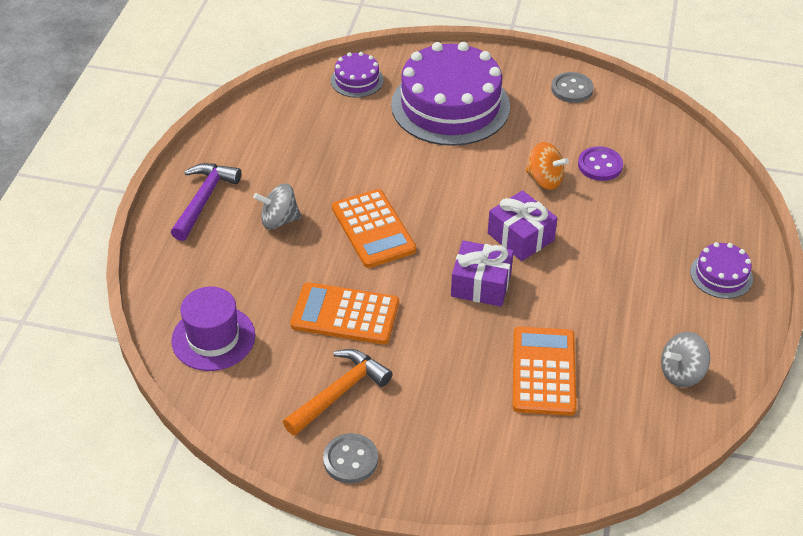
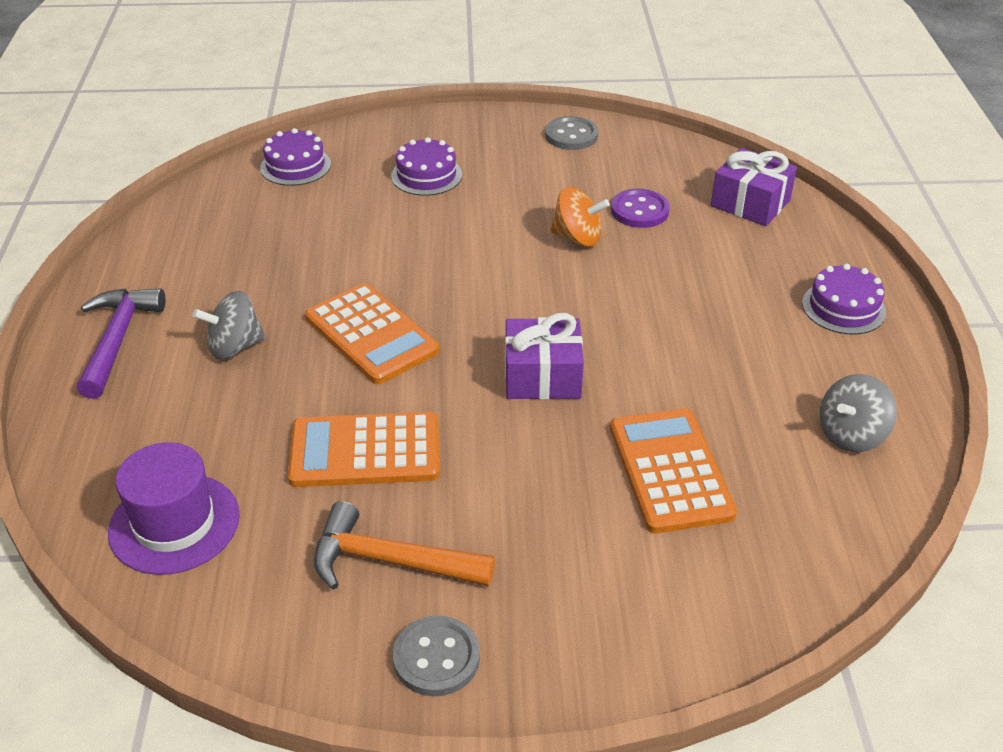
camera: 15 degrees left, 5 degrees down
(340, 392) = (389, 561): orange hammer -> orange hammer turned 105 degrees counterclockwise
(450, 105) = (426, 175): purple cake -> purple cake, size x0.45
(520, 237) = (573, 309): purple gift -> purple gift (750, 203)

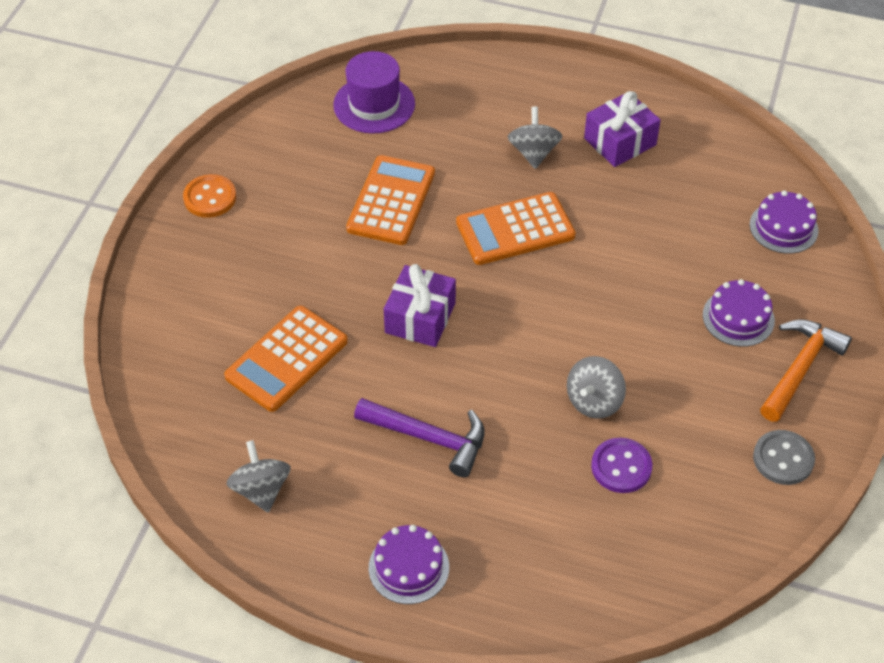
camera: 110 degrees right, 10 degrees up
(118, 339) = (569, 95): purple hammer -> purple hammer (429, 438)
(389, 561) = (291, 193): orange hammer -> orange hammer (800, 368)
(436, 658) = (210, 198): grey button -> orange button
(577, 238) = (594, 401): orange spinning top -> grey spinning top
(670, 471) = (287, 359): orange calculator -> orange calculator turned 120 degrees clockwise
(750, 203) = (601, 570): purple gift -> purple gift (620, 142)

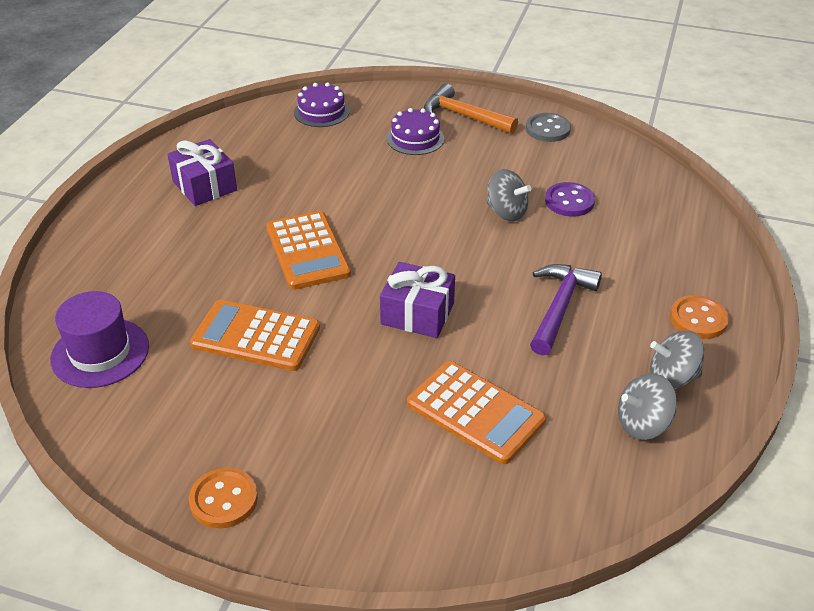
camera: 90 degrees left, 10 degrees down
(409, 567) = (698, 319): purple cake -> orange button
(533, 153) = (206, 237): grey spinning top -> grey spinning top (672, 378)

